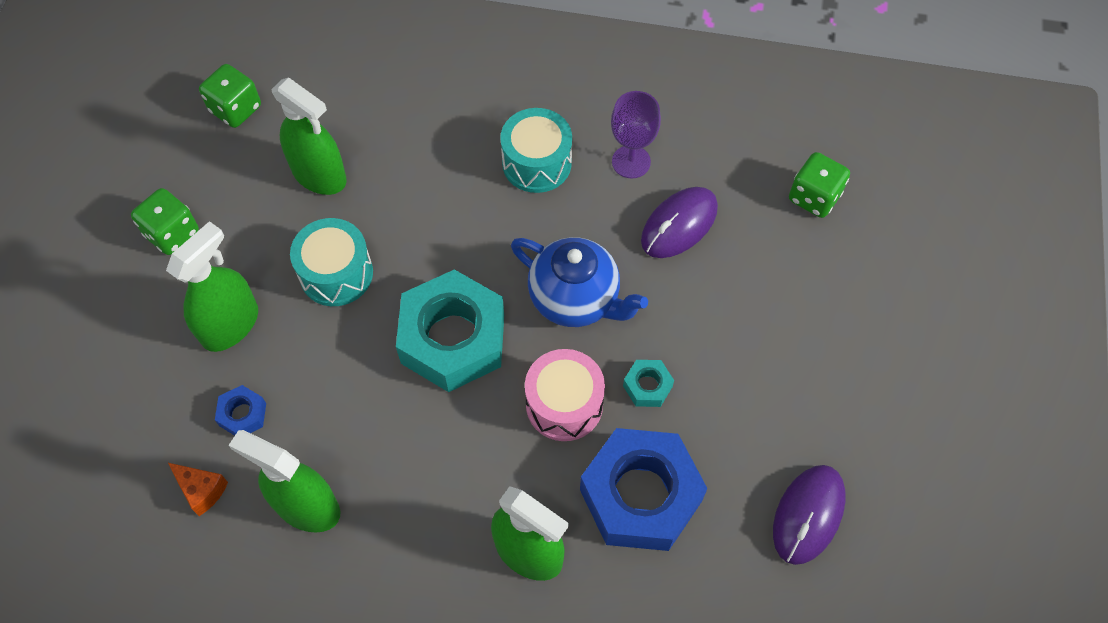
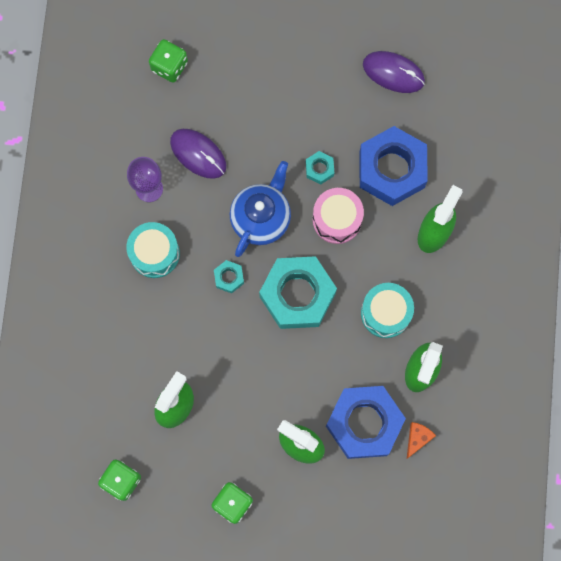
camera: 95 degrees left, 15 degrees up
(243, 414) = (364, 423): blue nut -> blue nut, size x2.36
(336, 273) = (255, 380): turquoise drum -> turquoise drum (385, 313)
(491, 251) = (229, 277): none -> turquoise nut

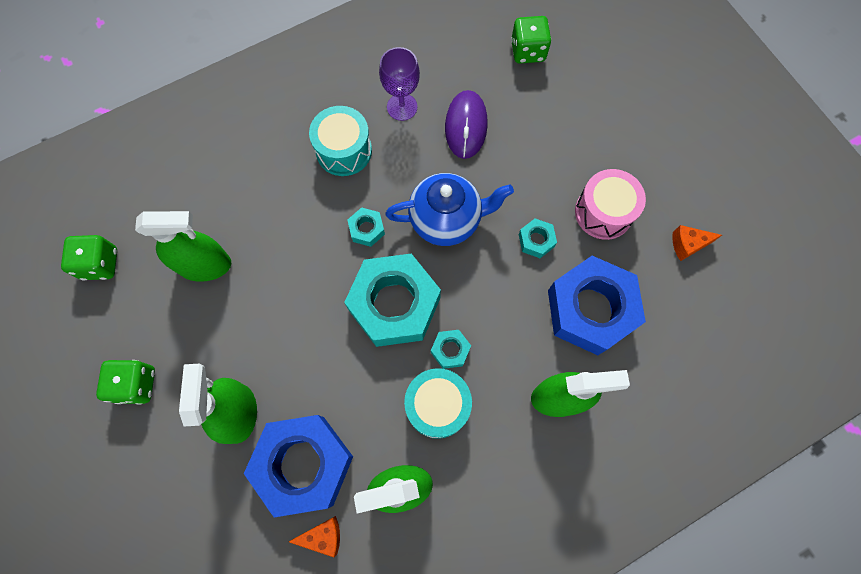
camera: 55 degrees right, 5 degrees down
(337, 219) = (498, 291): pink drum -> pink drum (603, 212)
(355, 279) = (450, 350): none -> turquoise nut
(393, 73) = (687, 245): purple mouse -> orange cheese

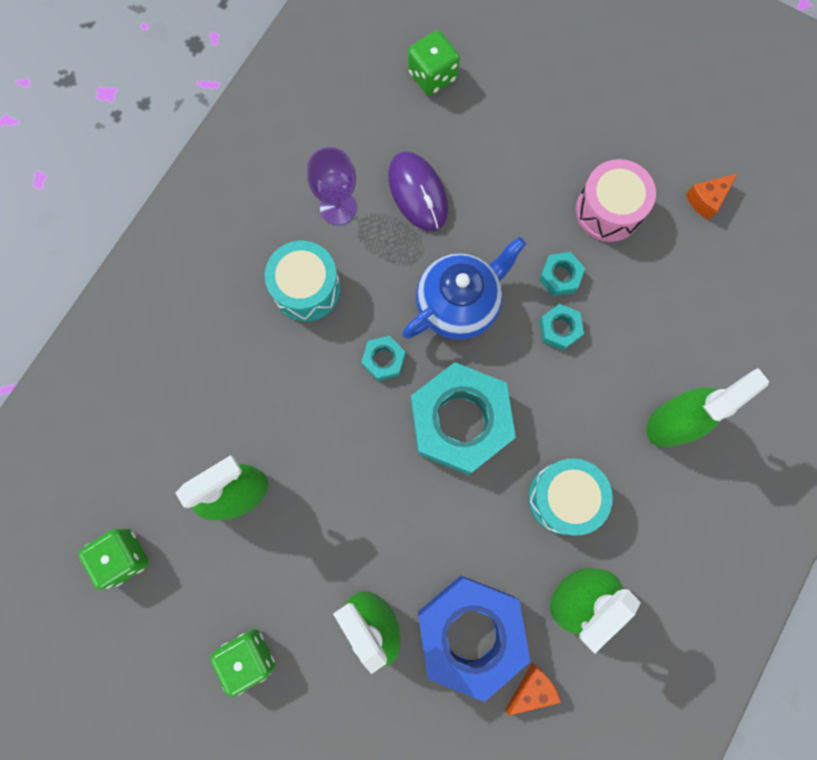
camera: 30 degrees left, 5 degrees up
(450, 350) = (543, 436): turquoise nut -> turquoise nut (559, 329)
(590, 309) = (652, 317): blue nut -> none

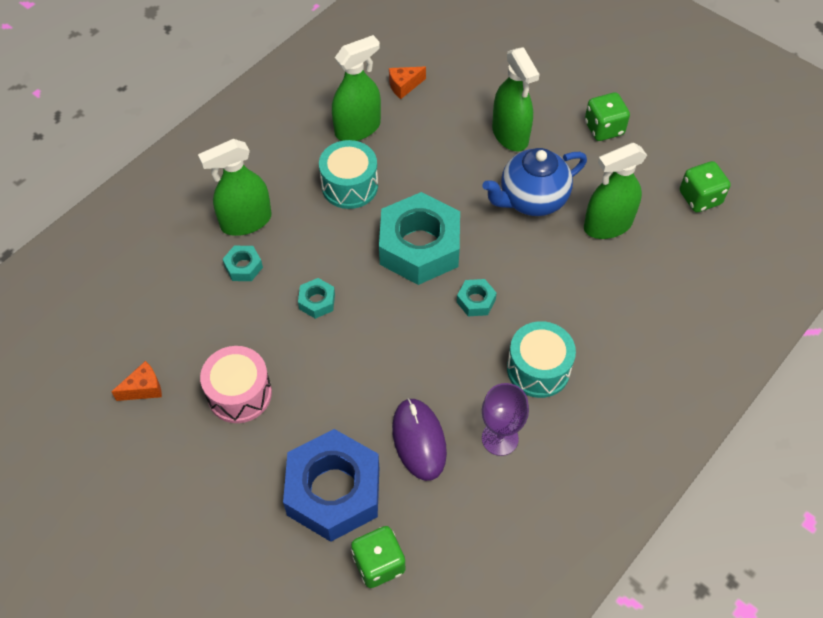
camera: 170 degrees left, 20 degrees down
(459, 304) = (401, 334): blue teapot -> blue teapot (532, 199)
(470, 632) = (440, 120): blue nut -> blue nut (333, 491)
(560, 276) = (303, 343): turquoise nut -> turquoise nut (243, 267)

